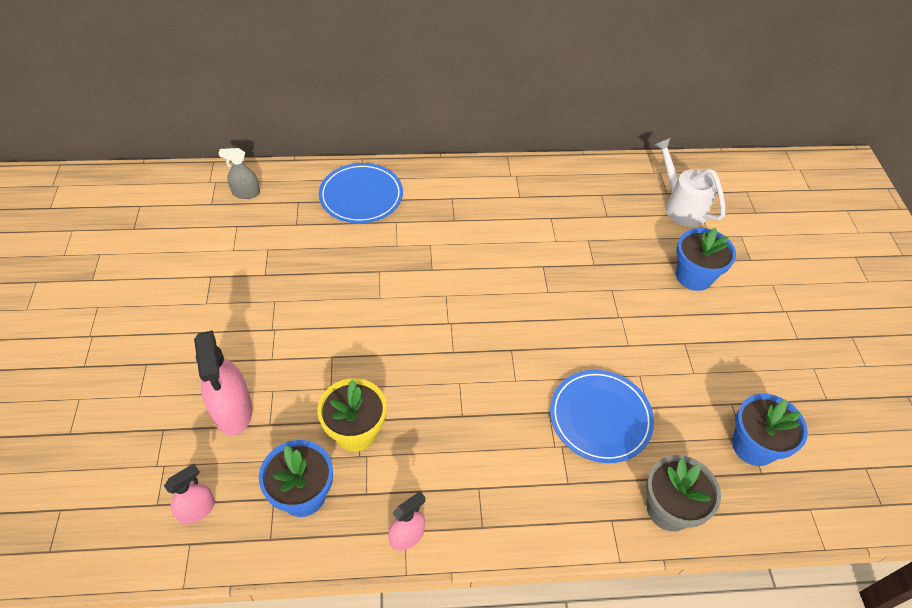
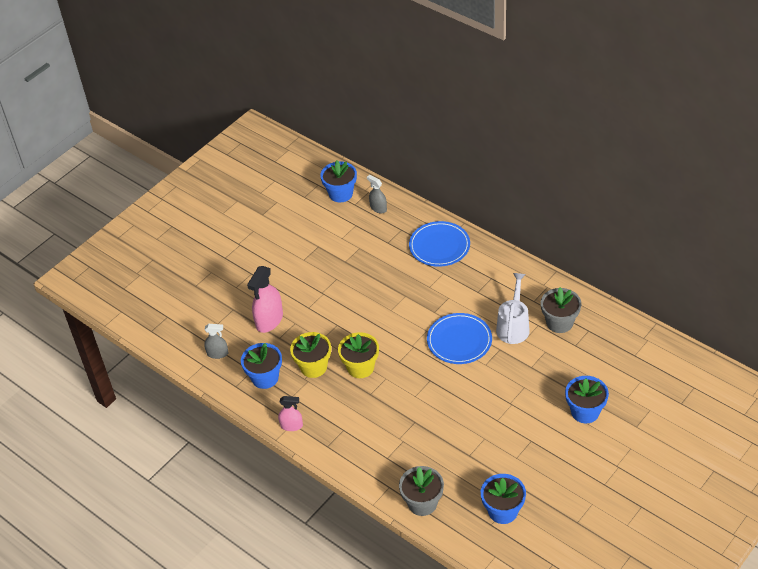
camera: 50 degrees right, 5 degrees down
(181, 201) = (340, 194): none -> blue flower pot
(197, 509) = (217, 353): pink spray bottle -> grey spray bottle
(416, 390) = (360, 367): none -> yellow flower pot
(568, 203) = (559, 322): none -> grey flower pot
(600, 417) = (438, 442): blue plate -> blue plate (459, 341)
(681, 206) = (633, 368): white watering can -> white watering can (513, 326)

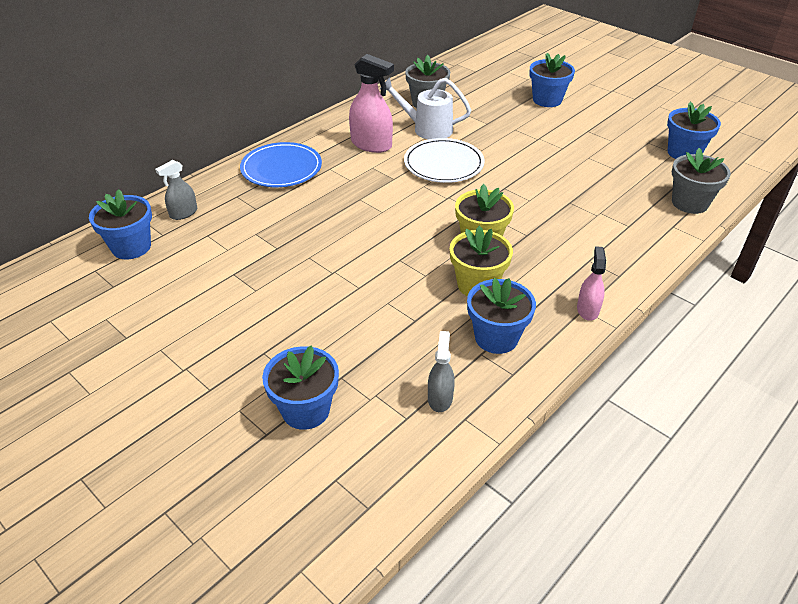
camera: 90 degrees left, 5 degrees down
(210, 298) = (305, 410): none -> blue flower pot
(269, 320) = (376, 331): pink spray bottle -> pink spray bottle (371, 144)
(459, 341) = (443, 164): blue plate -> white plate

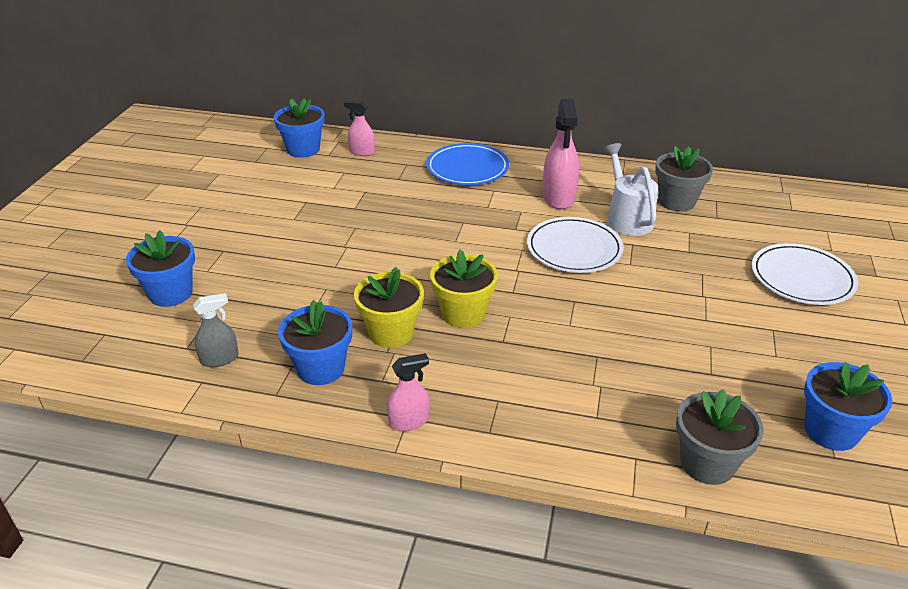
camera: 60 degrees right, 5 degrees down
(183, 213) = (362, 152): grey spray bottle -> pink spray bottle
(547, 100) = (802, 278): blue flower pot -> white plate

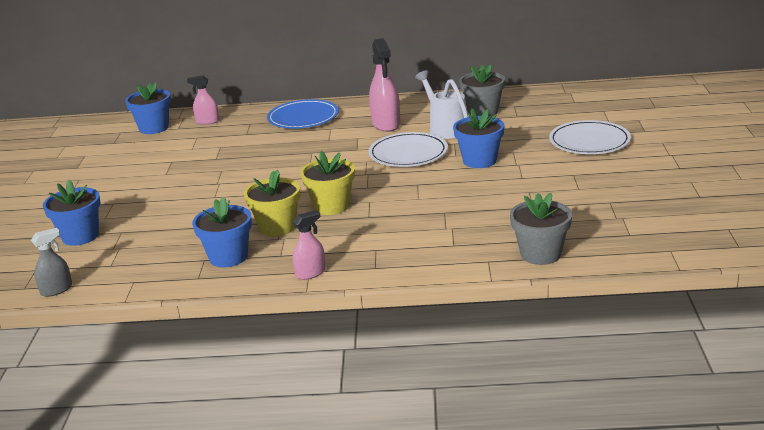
camera: 10 degrees left, 10 degrees down
(219, 359) = (142, 266): grey spray bottle -> grey spray bottle (56, 290)
(831, 431) = (625, 221): blue flower pot -> blue flower pot (479, 161)

